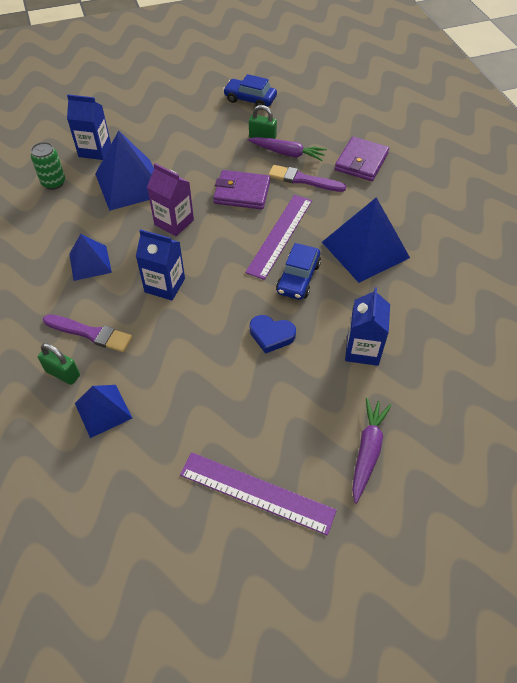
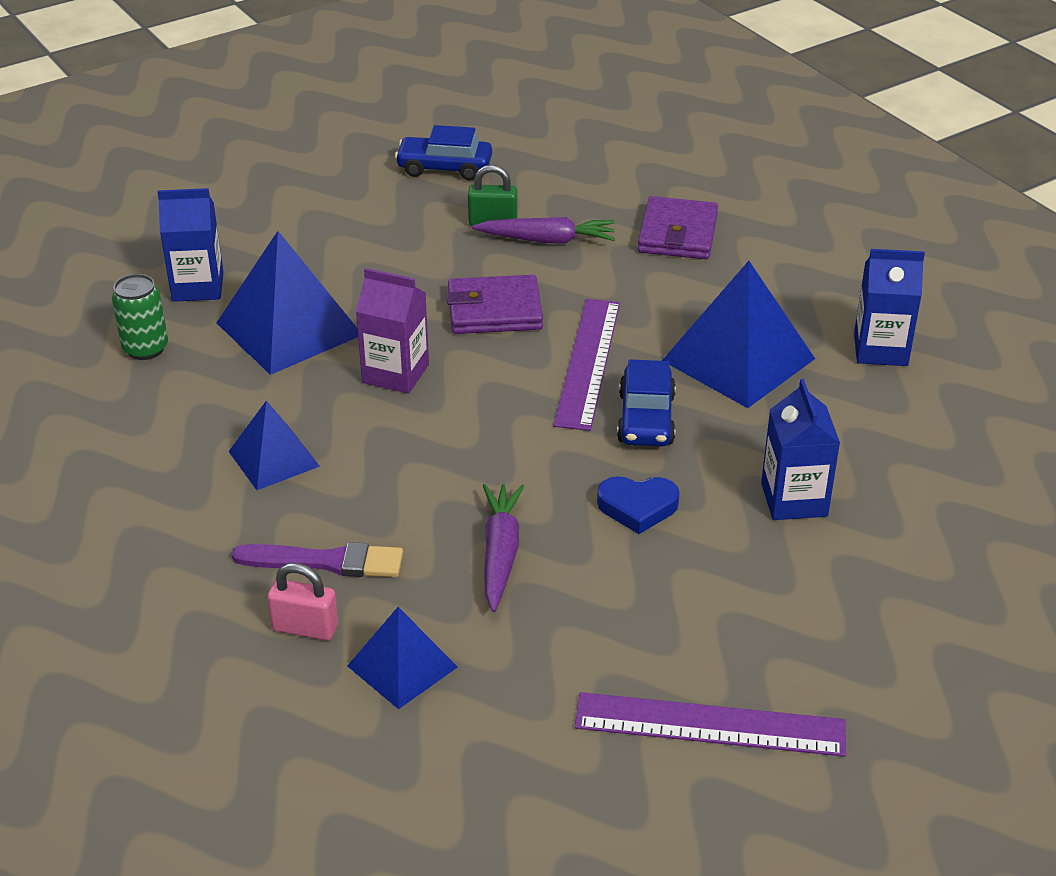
camera: 15 degrees left, 15 degrees down
(63, 373) = (305, 628): green padlock -> pink padlock
(165, 285) = (423, 468): blue carton -> blue carton (880, 349)
(303, 180) = (591, 275): purple brush -> none
(367, 451) = (859, 633): purple carrot -> purple carrot (500, 553)

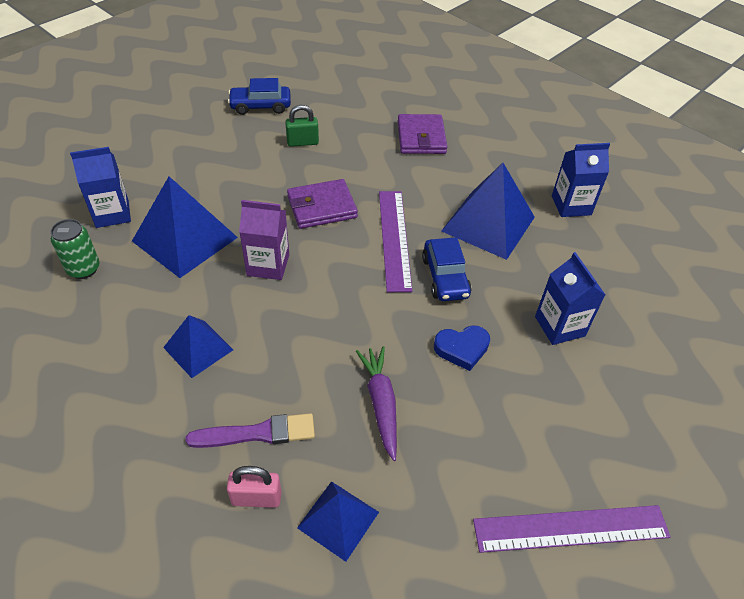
camera: 15 degrees left, 10 degrees up
(547, 240) = (341, 151): purple carrot -> none

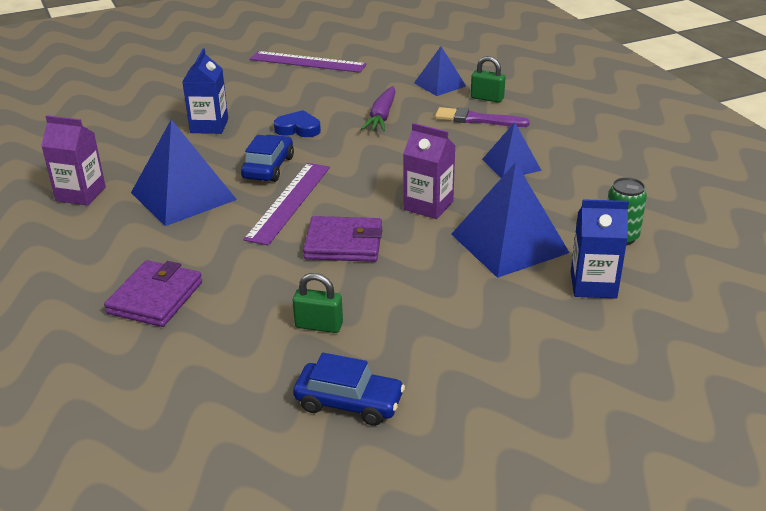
camera: 155 degrees left, 15 degrees down
(256, 498) = (487, 98): pink padlock -> green padlock
(571, 205) = (81, 194): blue carton -> purple carton

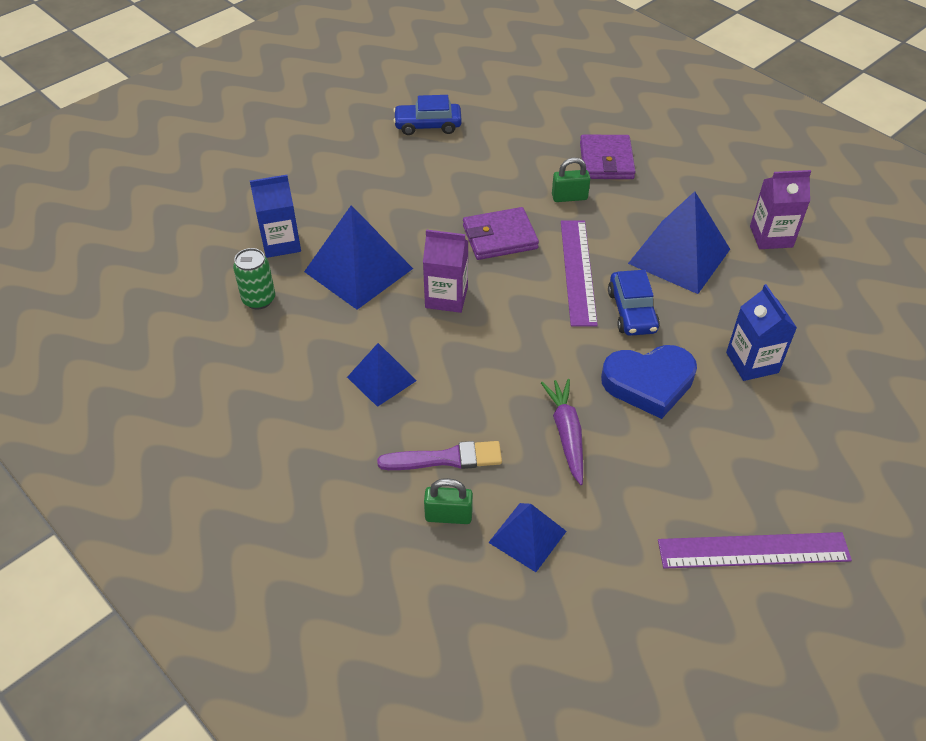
camera: 160 degrees right, 15 degrees up
(298, 129) = (649, 383): blue heart -> blue heart, size x1.63
(319, 325) = (476, 166): green padlock -> green padlock (569, 197)

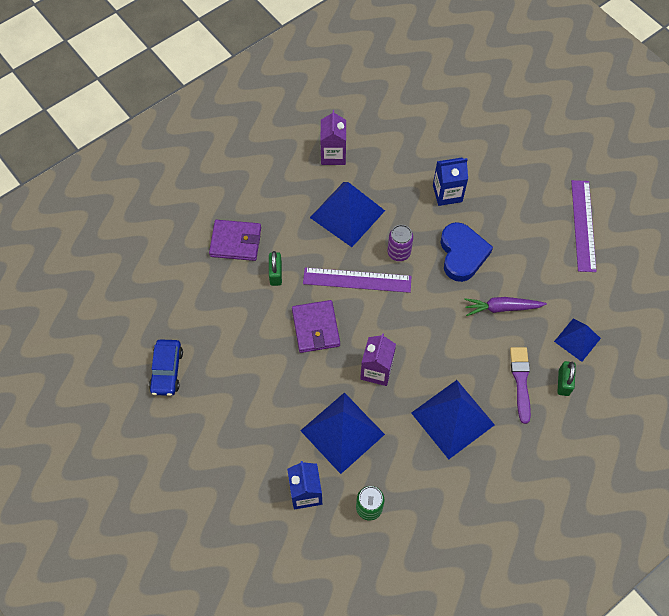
camera: 85 degrees left, 15 degrees up
(381, 379) = (453, 418): blue pyramid -> blue pyramid, size x1.71
(632, 311) = (399, 253): blue car -> purple can

